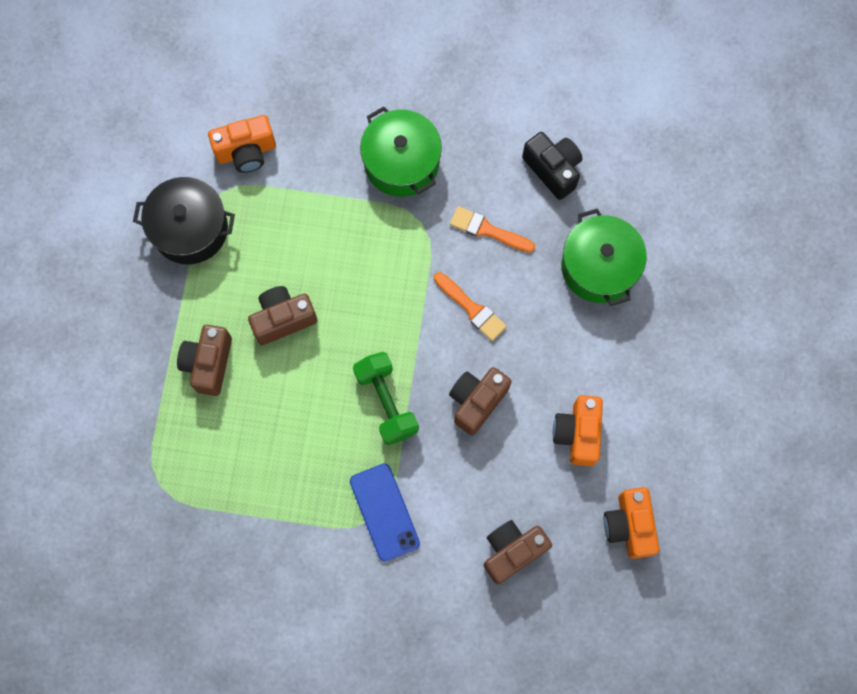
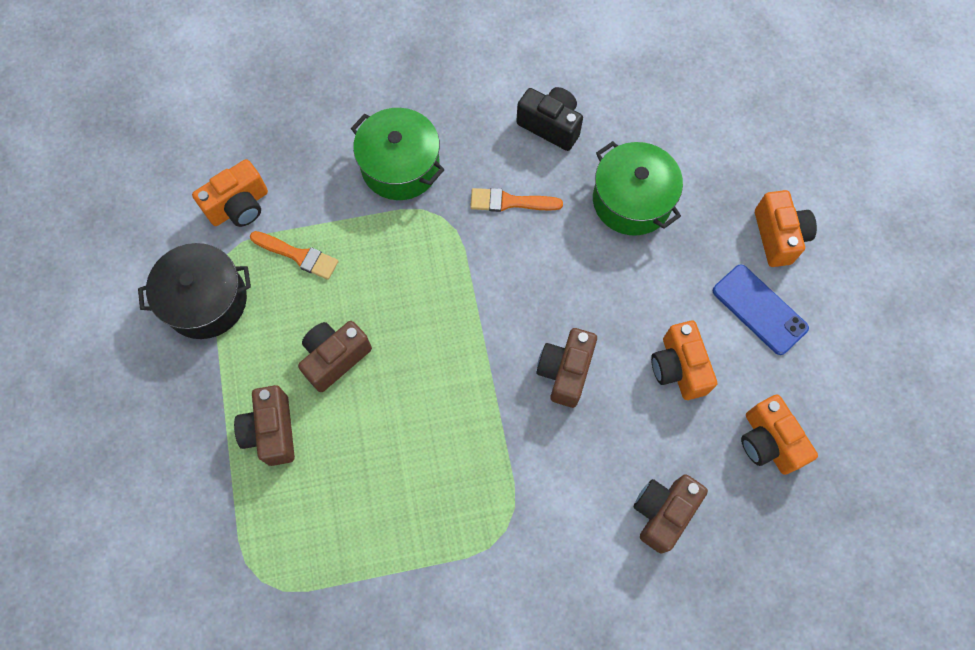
camera: 20 degrees left, 5 degrees down
(384, 512) = (514, 520): blue phone -> blue phone (759, 309)
(386, 402) = (473, 405): green dumbbell -> none
(472, 308) = (524, 282): orange brush -> orange brush (298, 255)
(719, 347) = (778, 236): none -> orange camera

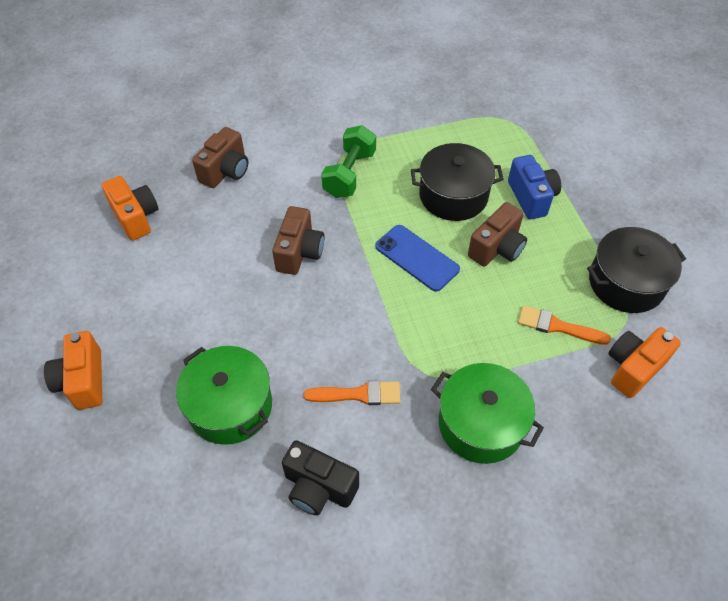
camera: 175 degrees right, 15 degrees down
(271, 431) = (531, 197): brown camera -> blue camera
(369, 443) = (453, 195): none -> black pot
(498, 492) = (349, 174): none -> green dumbbell
(678, 368) = (201, 262): orange camera -> none
(759, 309) = (119, 312): blue phone -> blue phone (417, 258)

